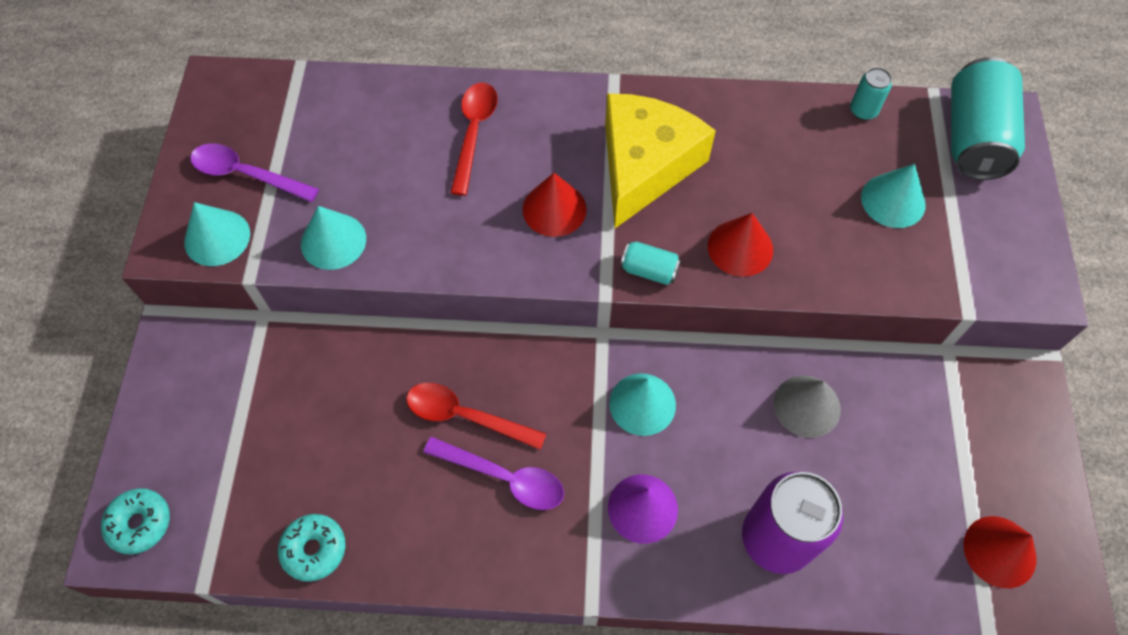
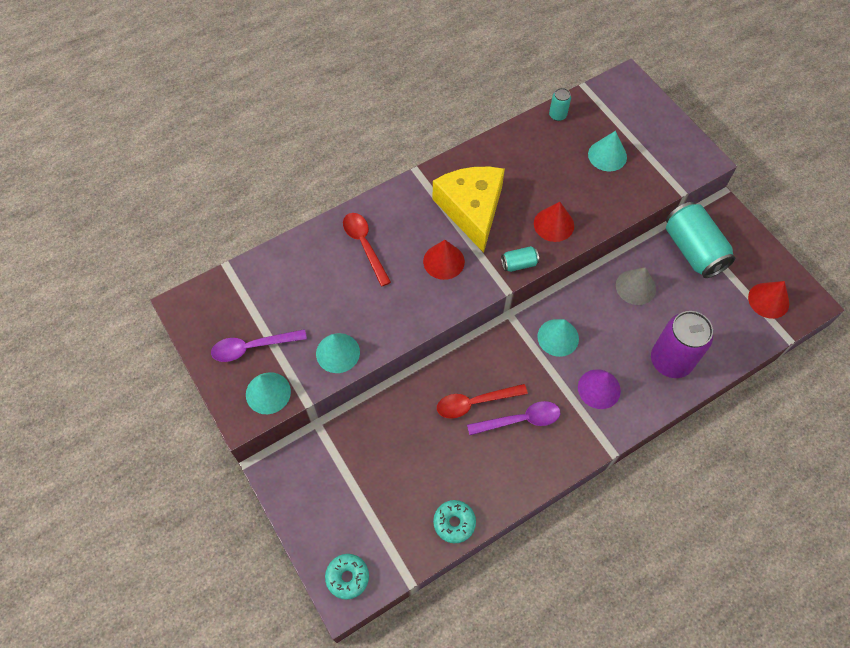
camera: 35 degrees left, 0 degrees up
(974, 138) = (620, 100): turquoise can -> turquoise can (693, 250)

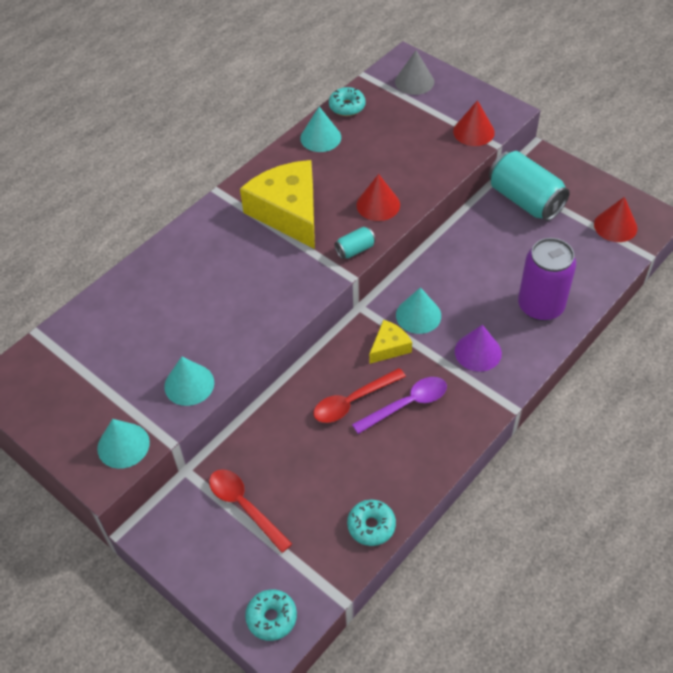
camera: 15 degrees left, 10 degrees down
(252, 347) = (91, 405): purple spoon -> none
(364, 245) = (184, 274): red spoon -> red spoon (244, 506)
(444, 261) = (275, 267): red cone -> red cone (473, 131)
(522, 360) = (389, 347): none -> yellow cheese
(557, 115) = (347, 107): turquoise can -> turquoise donut
(607, 155) = (410, 130): turquoise cone -> turquoise cone (320, 137)
(635, 287) = (480, 248): grey cone -> grey cone (414, 81)

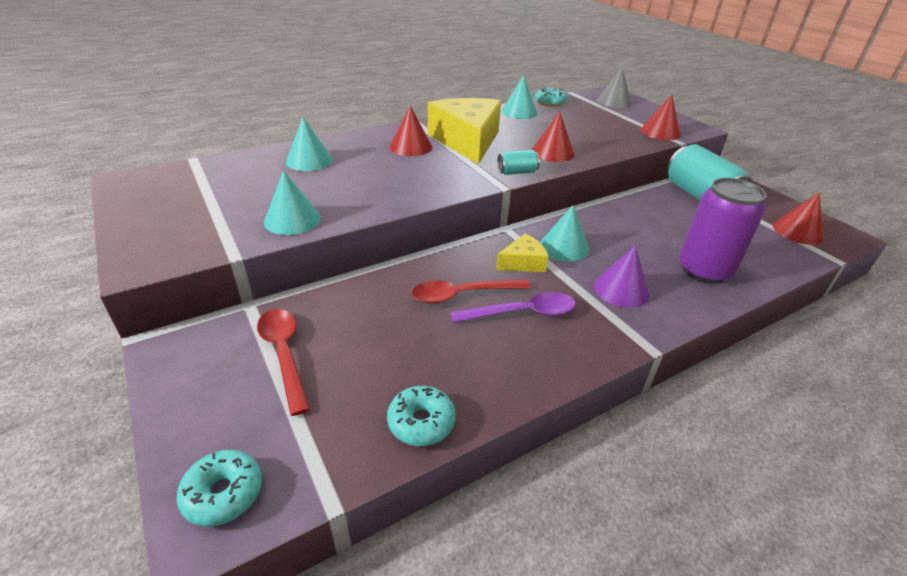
camera: 15 degrees right, 15 degrees down
(123, 445) = (186, 246): turquoise cone -> turquoise cone (309, 160)
(237, 241) = (410, 147): none -> red cone

